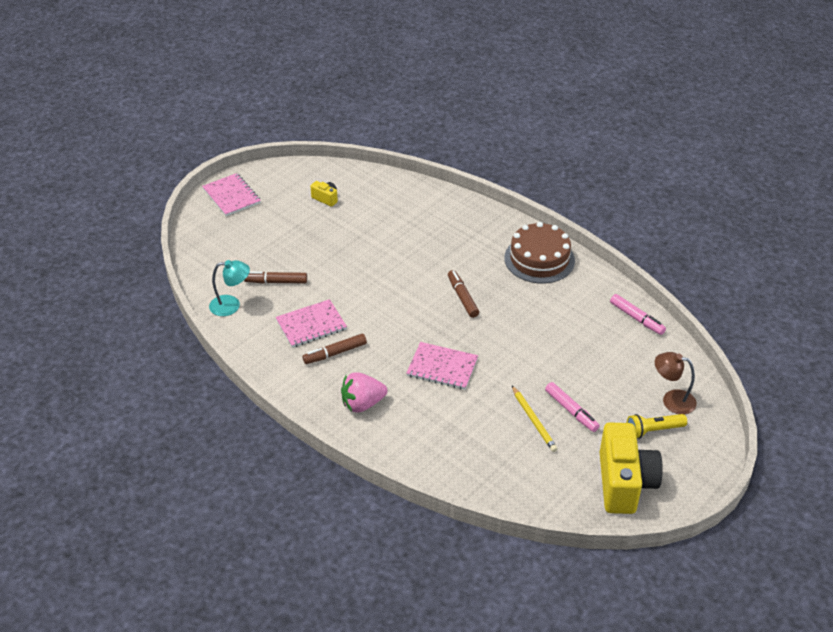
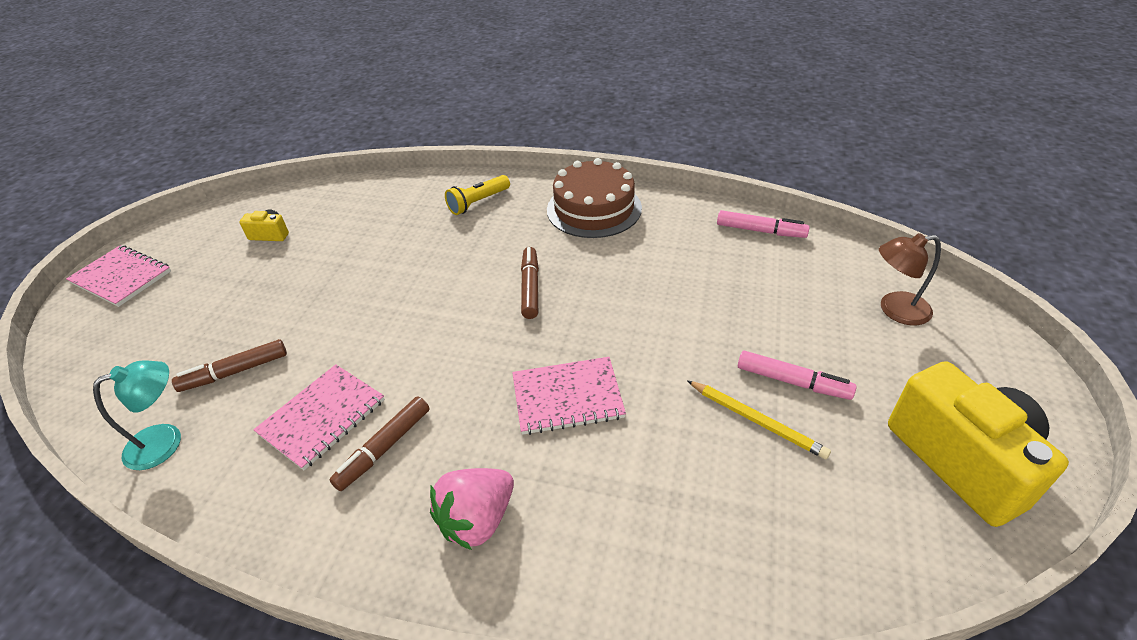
camera: 25 degrees left, 0 degrees up
(462, 297) = (530, 287): brown marker -> brown marker turned 45 degrees clockwise
(653, 430) = (916, 360): yellow flashlight -> yellow flashlight (478, 202)

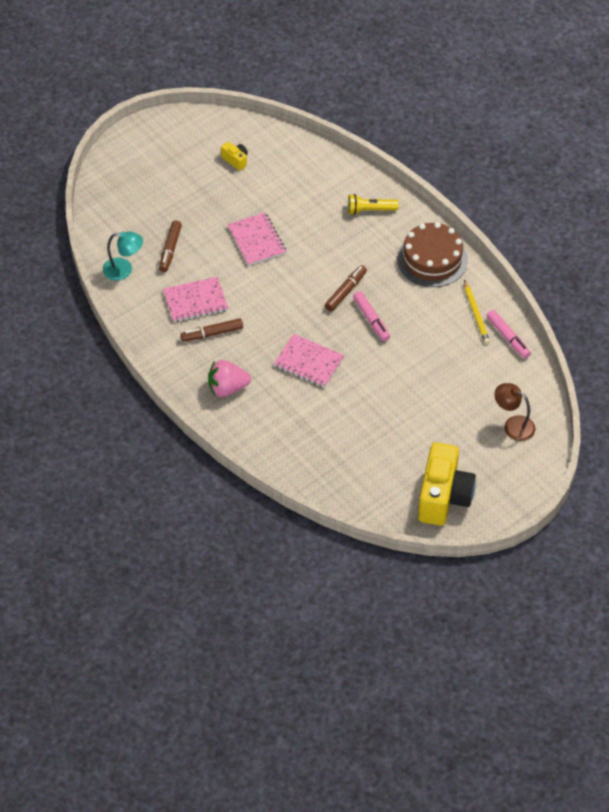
camera: 35 degrees right, 10 degrees up
(121, 277) = (142, 145): pink notebook -> pink notebook (256, 240)
(235, 372) = (170, 249): brown marker -> brown marker turned 90 degrees counterclockwise
(756, 421) = (379, 427): yellow pencil -> yellow pencil (476, 314)
(792, 382) = (416, 422): pink marker -> pink marker (371, 319)

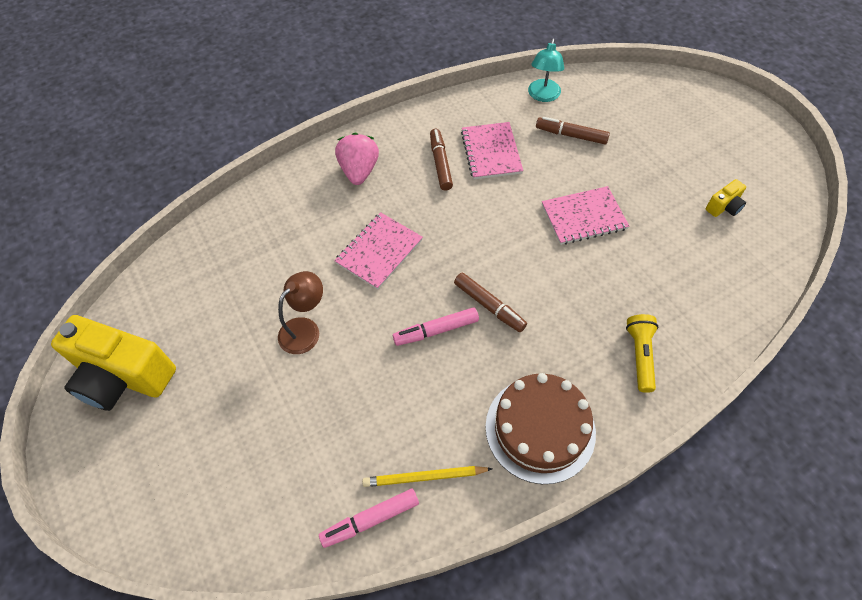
camera: 100 degrees right, 5 degrees up
(513, 425) = (205, 494): brown lamp -> brown lamp (305, 329)

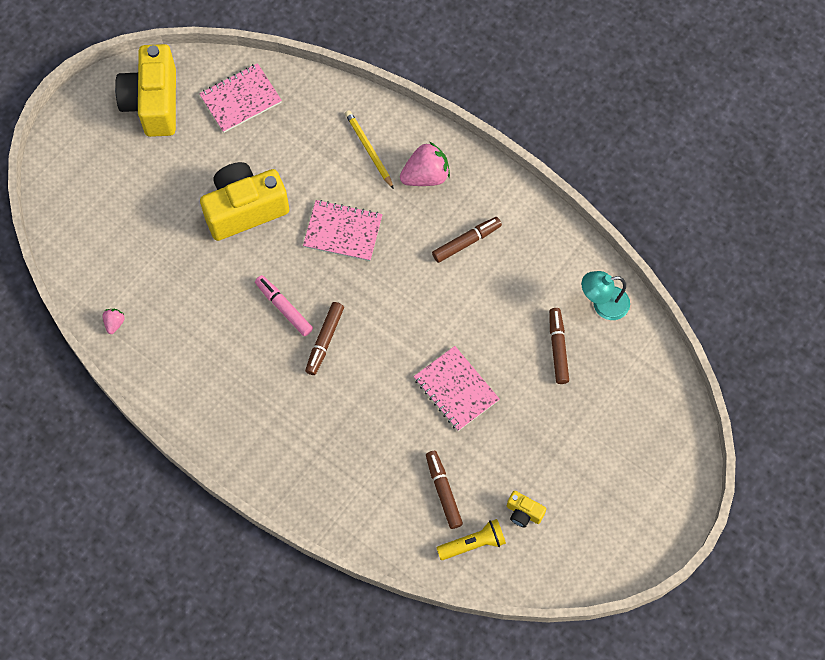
camera: 65 degrees right, 10 degrees up
(305, 329) = (244, 209): brown lamp -> yellow camera
(370, 519) = (114, 323): pink marker -> pink strawberry
(425, 477) = (159, 347): yellow pencil -> yellow pencil (369, 150)
(491, 152) = (501, 282): pink notebook -> pink notebook (240, 99)
(540, 429) = (228, 416): brown cake -> none
(640, 355) = (325, 474): yellow flashlight -> yellow flashlight (473, 543)
(686, 260) = (443, 491): none -> brown marker

